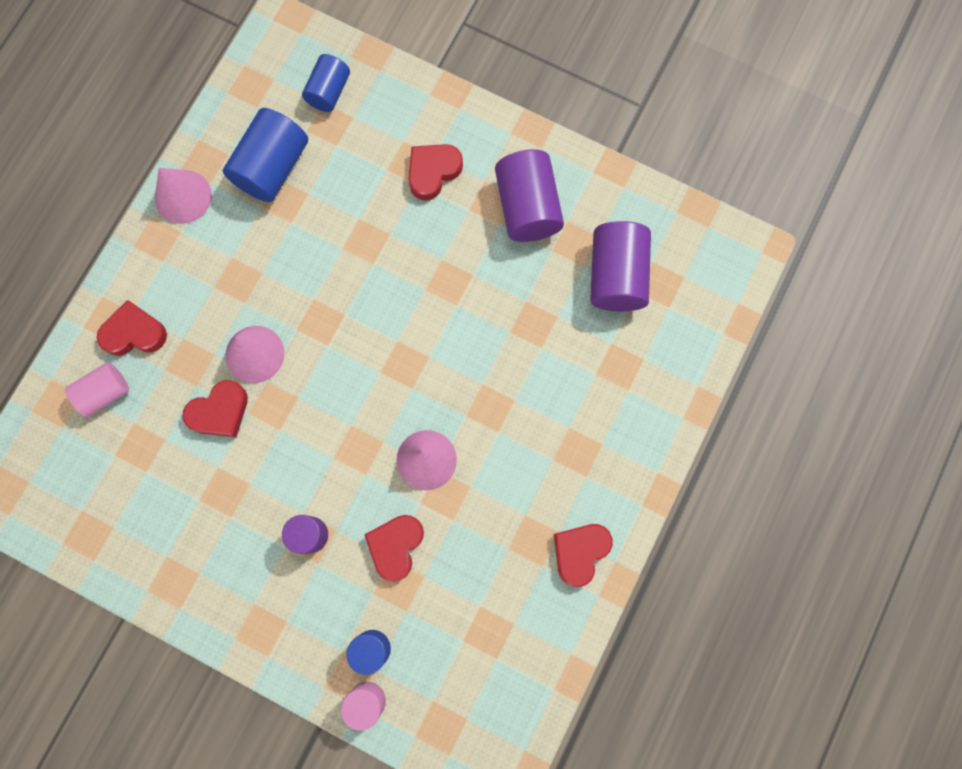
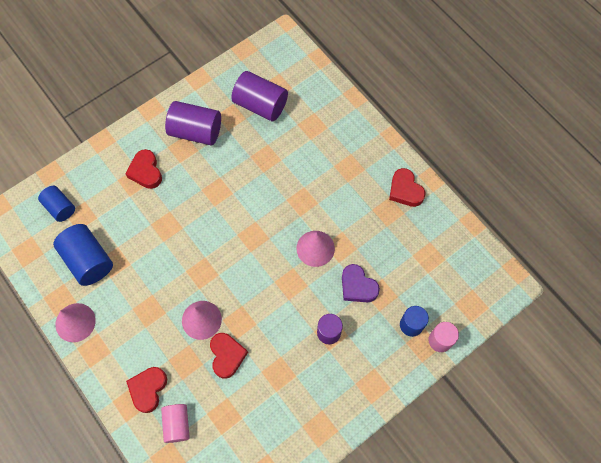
camera: 65 degrees left, 10 degrees down
(396, 546) = (357, 286): red heart -> purple heart

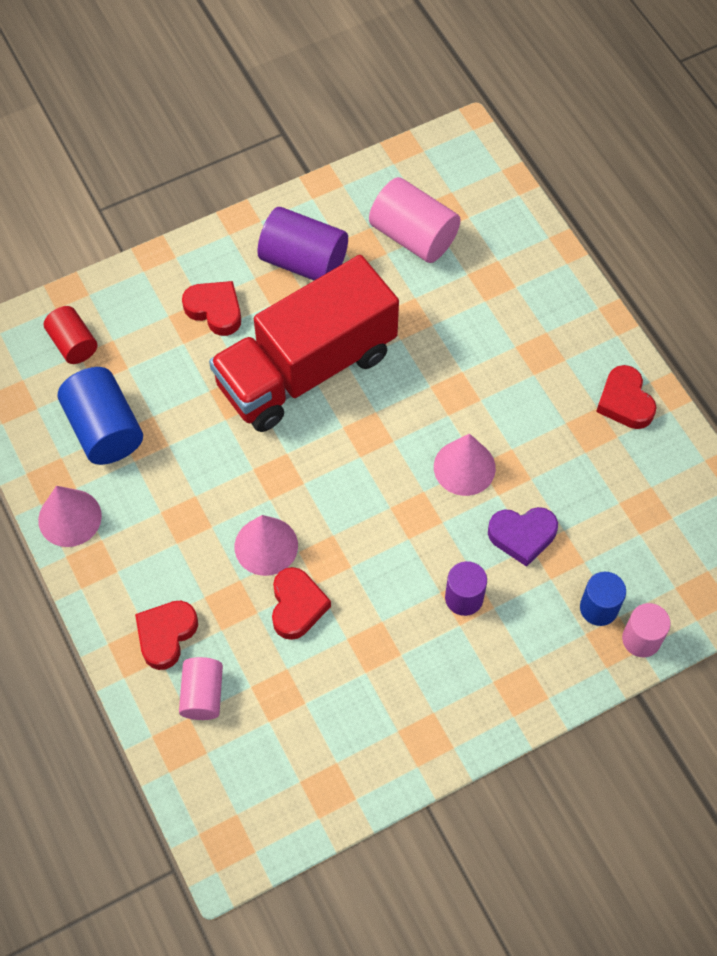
camera: 10 degrees right, 5 degrees down
(60, 208) = (73, 344): blue cylinder -> red cylinder
(146, 171) = (215, 310): red heart -> red heart turned 135 degrees clockwise
(208, 200) = (306, 369): none -> red truck
(260, 105) = (413, 236): purple cylinder -> pink cylinder
(357, 286) = (522, 536): purple heart -> purple heart turned 60 degrees counterclockwise

